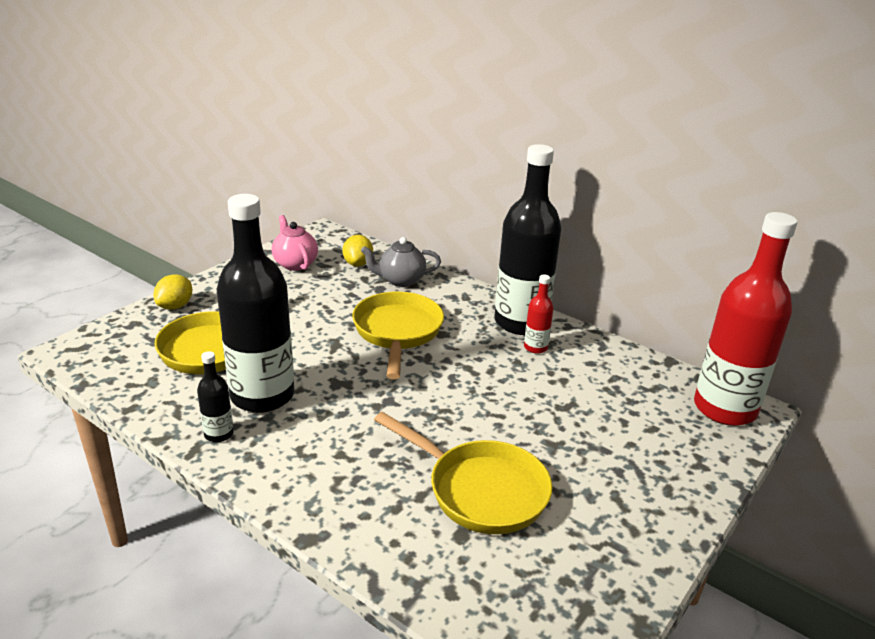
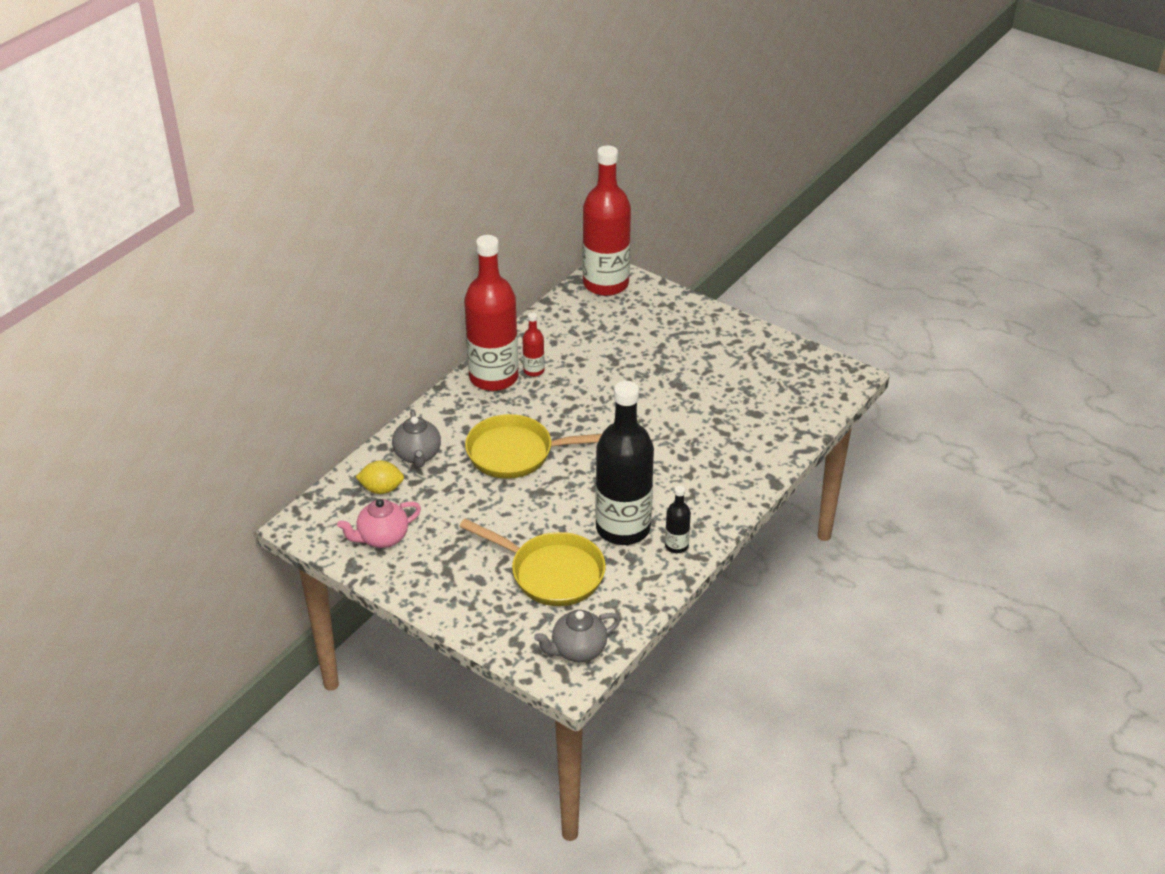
camera: 90 degrees left, 10 degrees up
(100, 357) = (578, 650): none -> grey teapot
(175, 306) = (479, 617): yellow lemon -> none
(481, 490) = (714, 404): yellow pan -> none
(521, 322) = (493, 377): black bottle -> red bottle

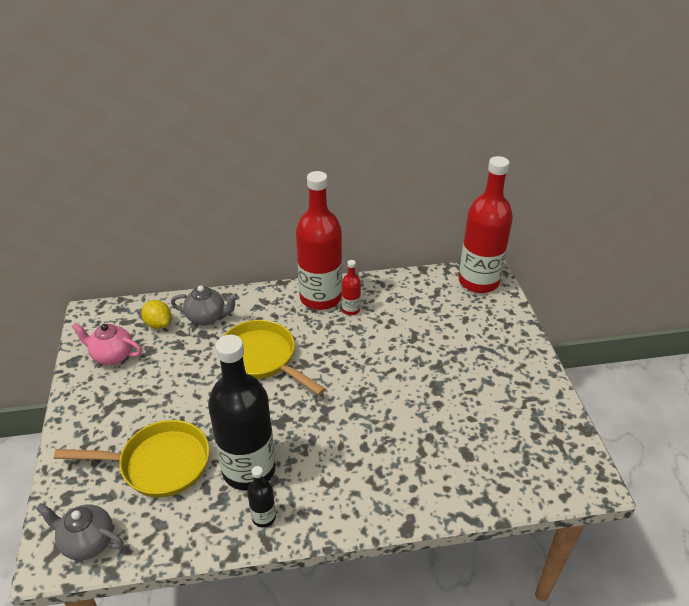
camera: 45 degrees right, 0 degrees up
(418, 455) = (207, 317): grey teapot -> grey teapot turned 120 degrees counterclockwise
(551, 573) = (159, 464): yellow pan -> yellow pan turned 75 degrees counterclockwise

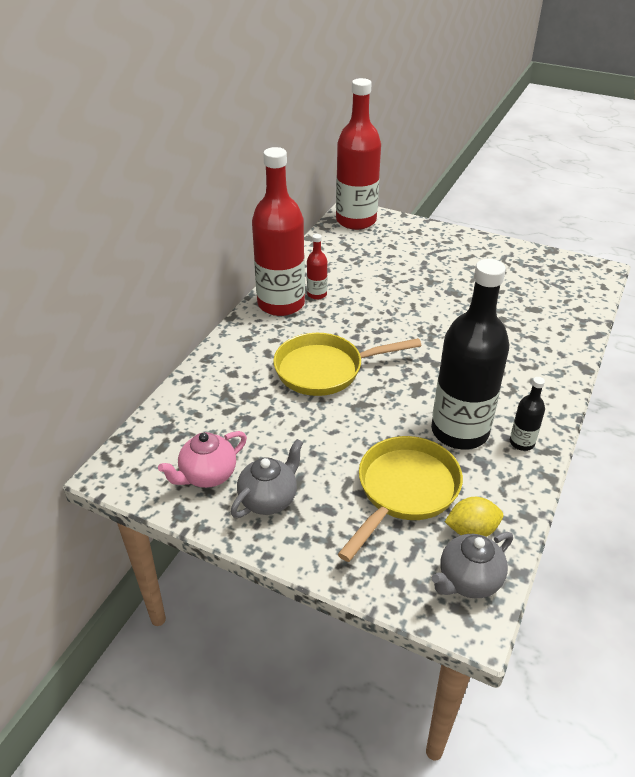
camera: 55 degrees left, 0 degrees up
(158, 324) = (195, 422): yellow lemon -> yellow lemon (471, 530)
(207, 317) = (226, 383): grey teapot -> grey teapot (269, 499)

